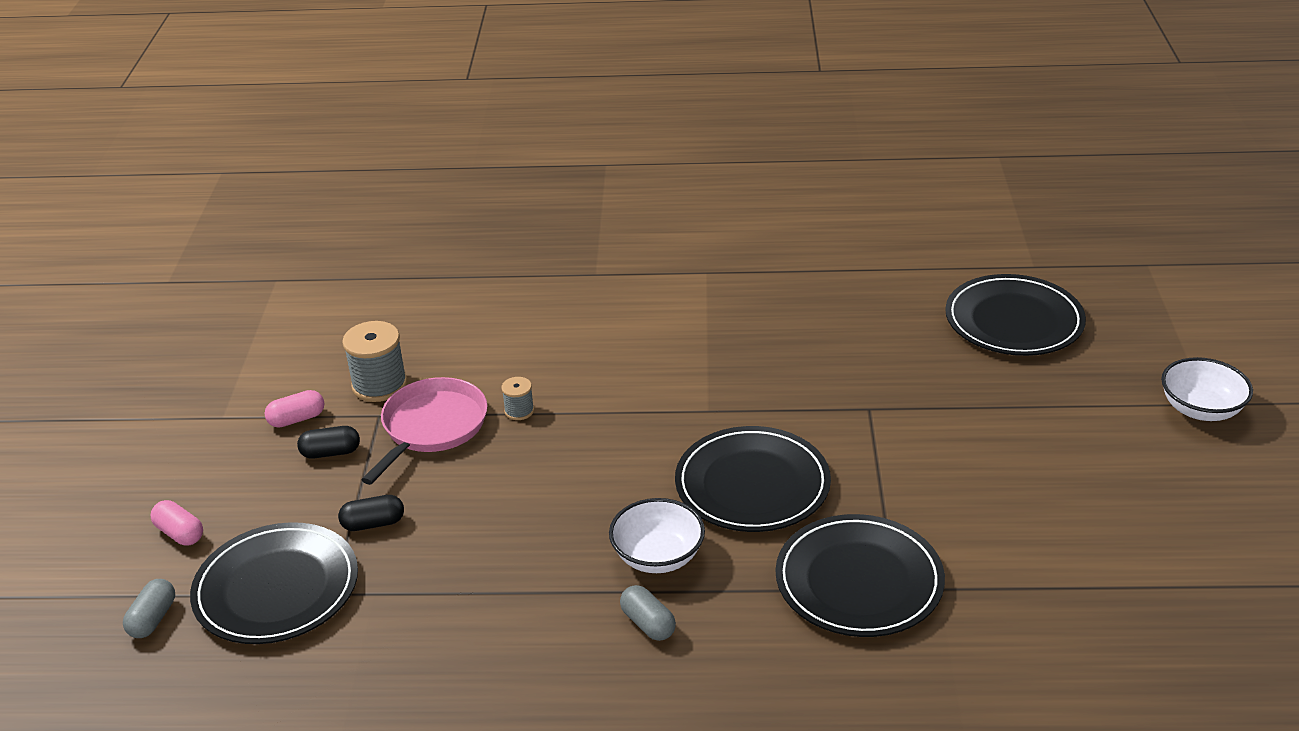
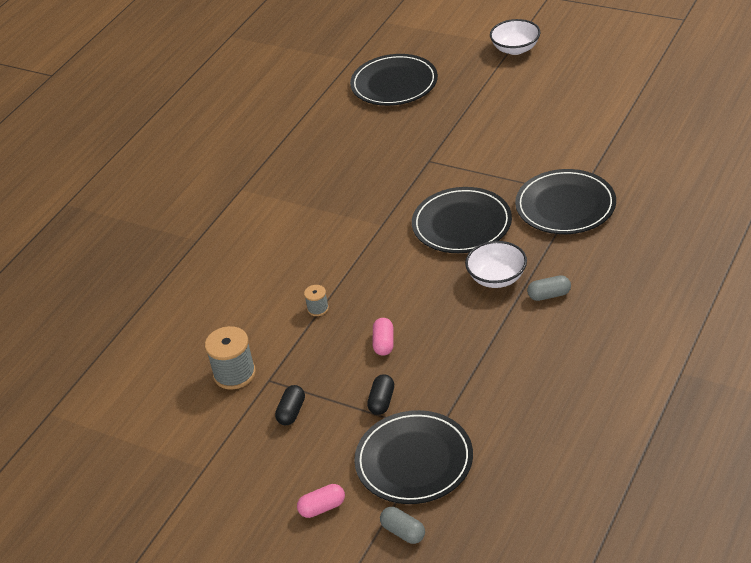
camera: 60 degrees left, 5 degrees up
(297, 419) = (239, 425): pink capsule -> pink capsule (384, 343)
(432, 427) = (302, 354): pink pan -> none

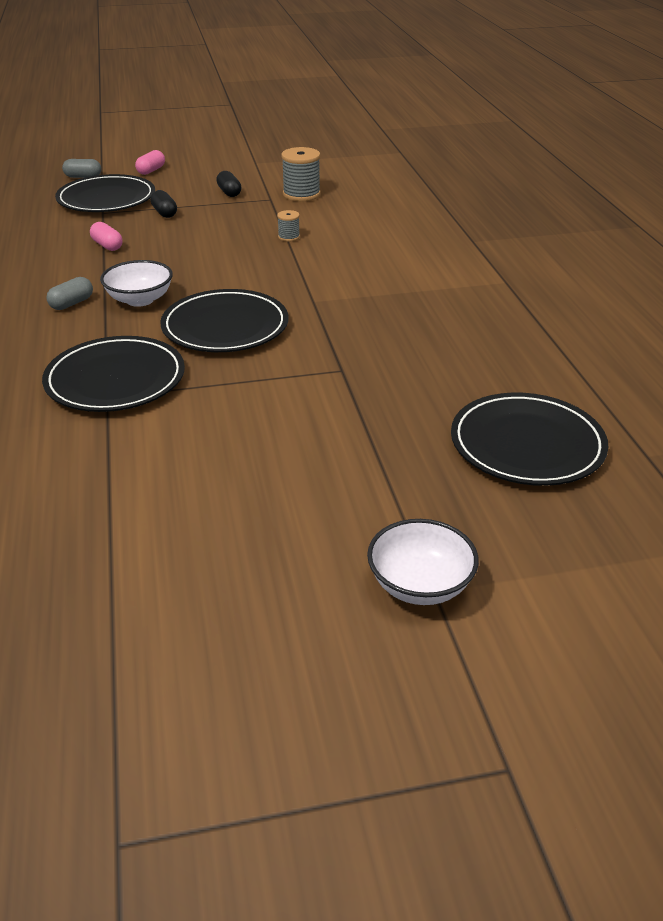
camera: 135 degrees right, 5 degrees down
(384, 343) = (201, 236): pink capsule -> pink capsule (107, 246)

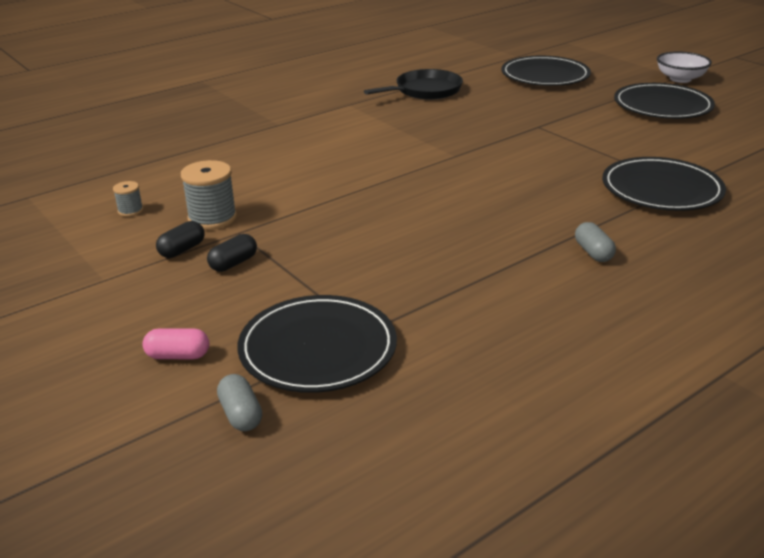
camera: 115 degrees left, 5 degrees down
(72, 303) = (593, 252): grey capsule -> grey capsule turned 60 degrees clockwise
(107, 246) = (456, 286): pink capsule -> none
(140, 300) = (543, 223): white bowl -> none
(164, 213) = (332, 284): black capsule -> black capsule (182, 250)
(225, 326) = (536, 175): black plate -> black plate (662, 106)
(289, 237) = (338, 195): grey spool -> grey spool (130, 210)
(522, 335) = (425, 91): none -> black pan

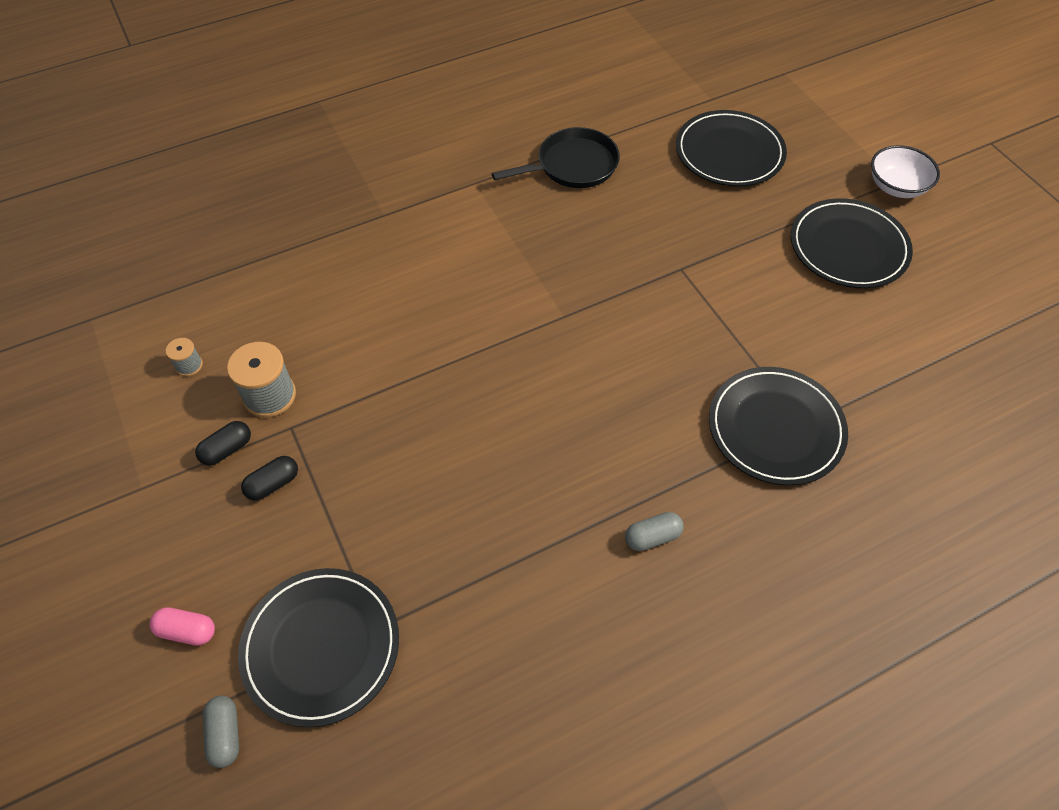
camera: 10 degrees right, 25 degrees up
(593, 252) = (652, 537): grey capsule -> grey capsule turned 75 degrees clockwise

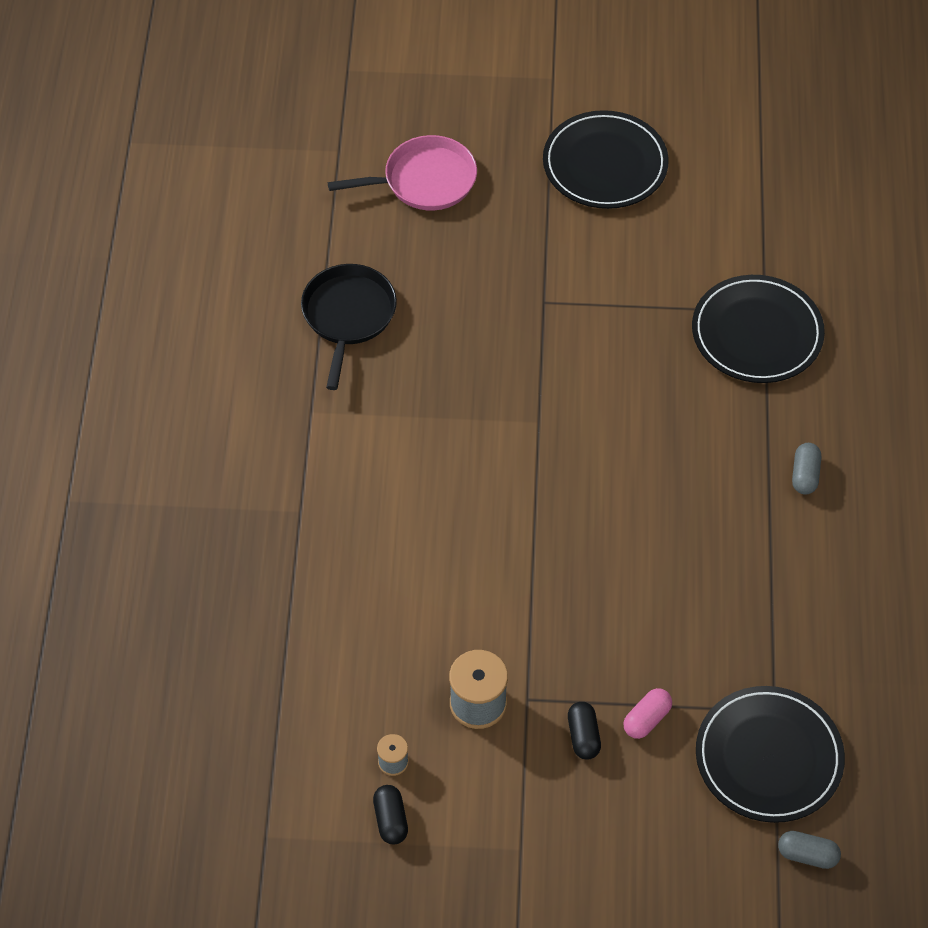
camera: 60 degrees left, 0 degrees up
(187, 631) = (696, 855): pink capsule -> pink capsule (647, 719)
(227, 449) = (520, 761): black capsule -> black capsule (390, 820)
(729, 153) = (425, 180): black plate -> pink pan
(896, 187) = (560, 83): white bowl -> none

